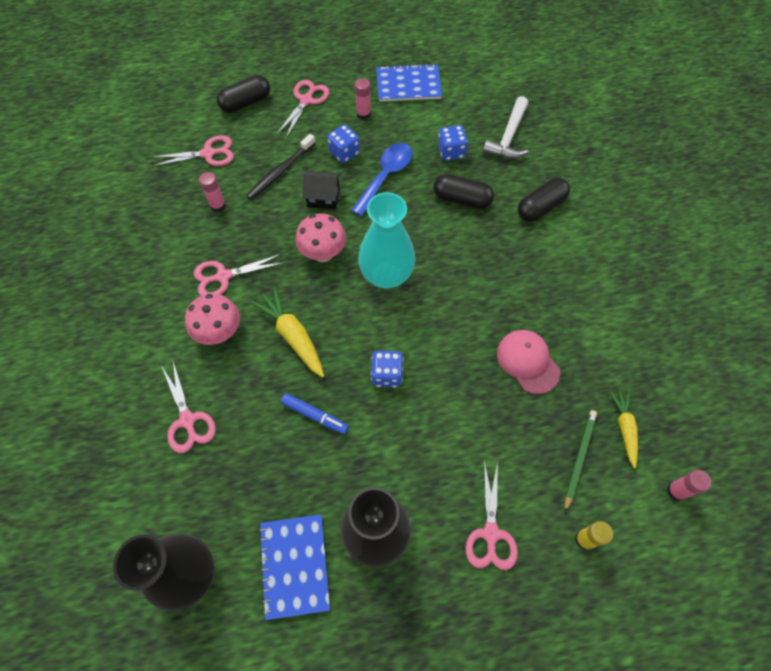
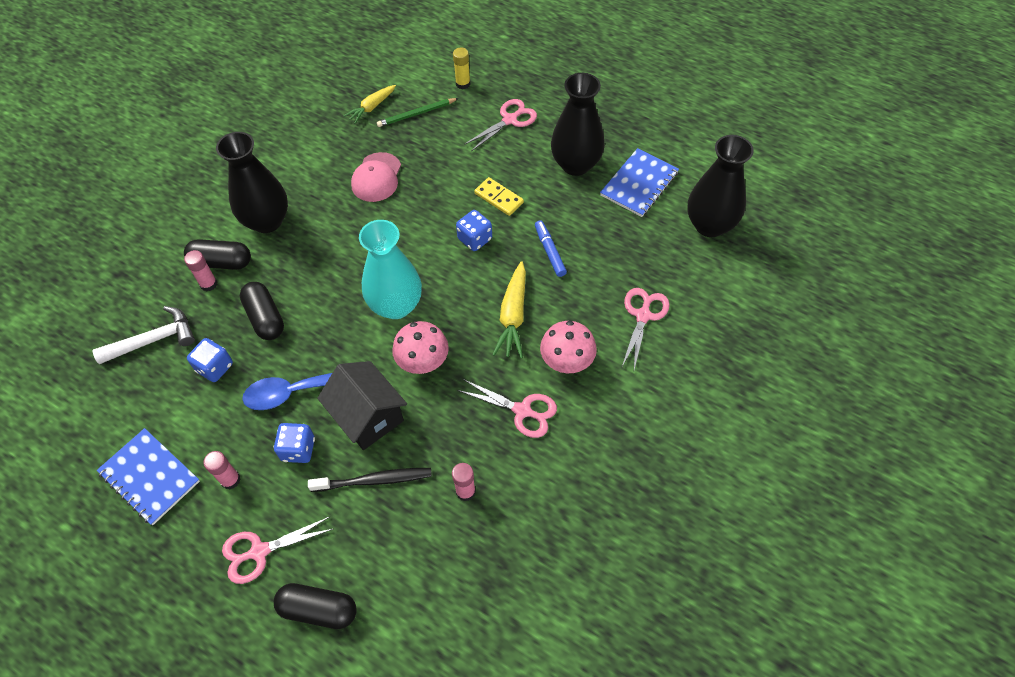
camera: 135 degrees left, 5 degrees down
(208, 154) = (420, 568): pink scissors -> none
(323, 198) = (368, 416): black house -> black house, size x1.56
(408, 431) = (498, 198): none -> yellow domino
(555, 257) = (267, 221): none -> black vase
(676, 491) = (387, 67): pink glue stick -> pink glue stick (208, 284)

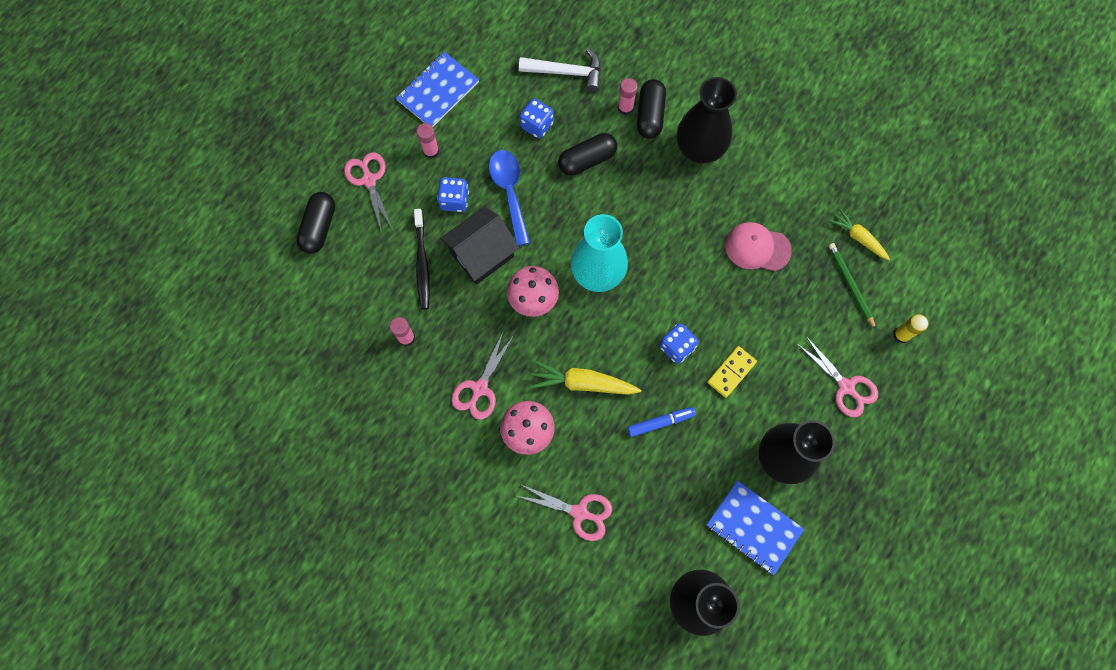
camera: 90 degrees right, 15 degrees up
(153, 340) = (566, 72): white hammer -> white hammer turned 60 degrees counterclockwise

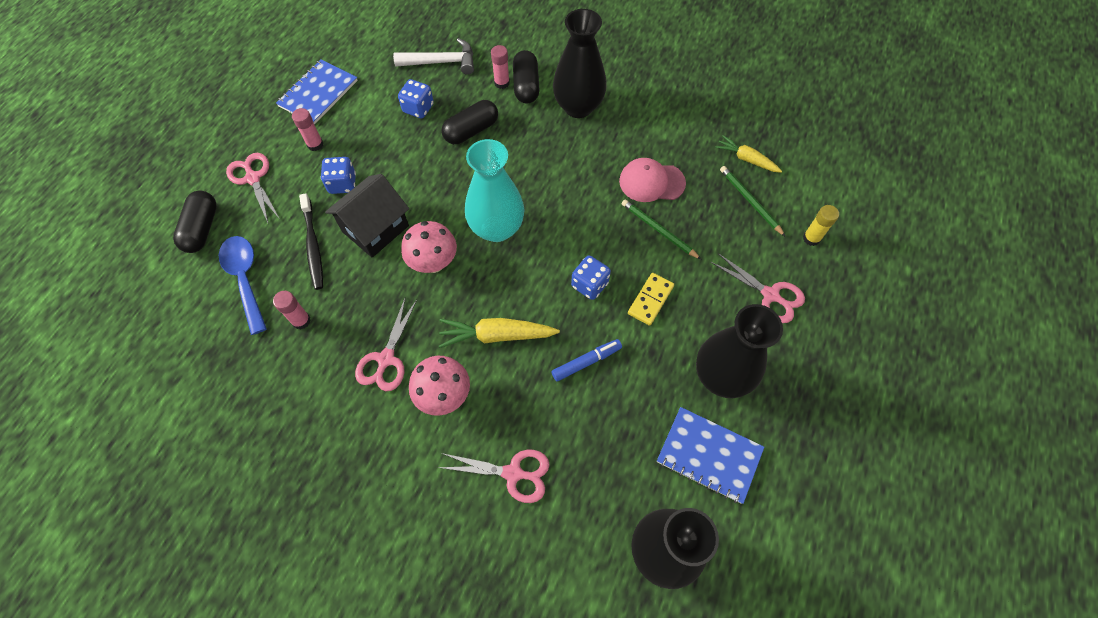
camera: 10 degrees left, 10 degrees down
(509, 192) = (398, 169): blue spoon -> blue spoon (245, 279)
(753, 301) = (658, 230): none -> green pencil

